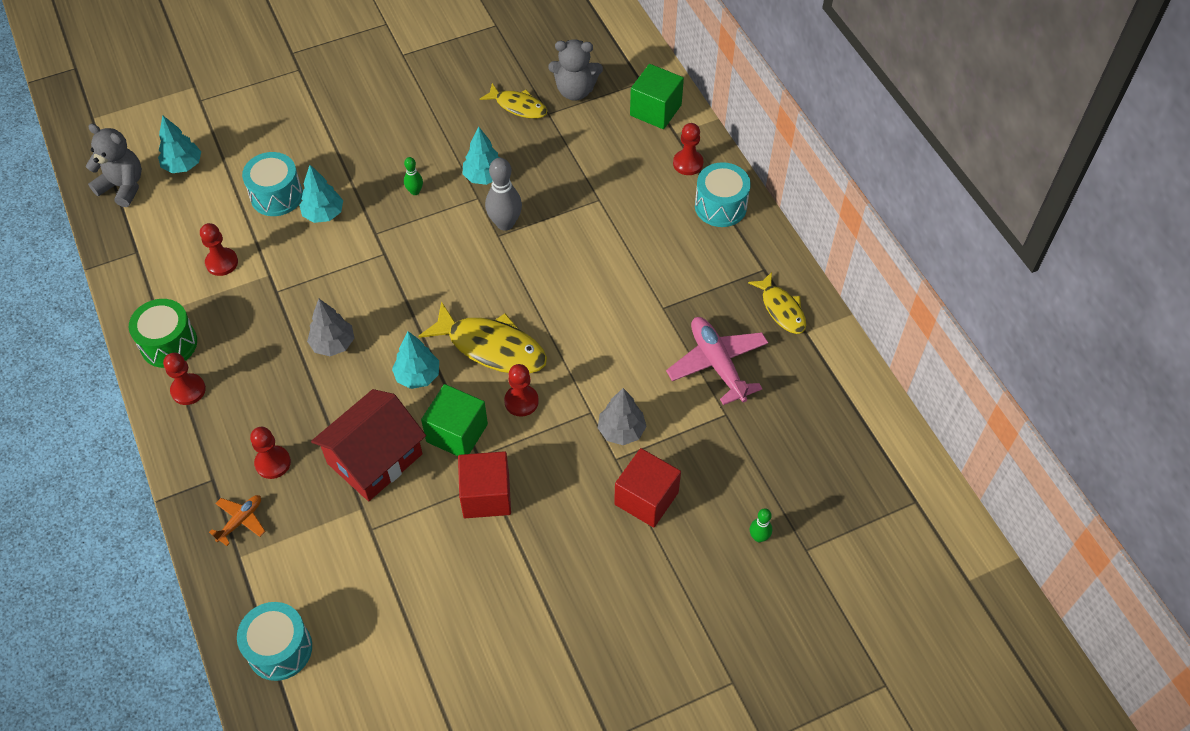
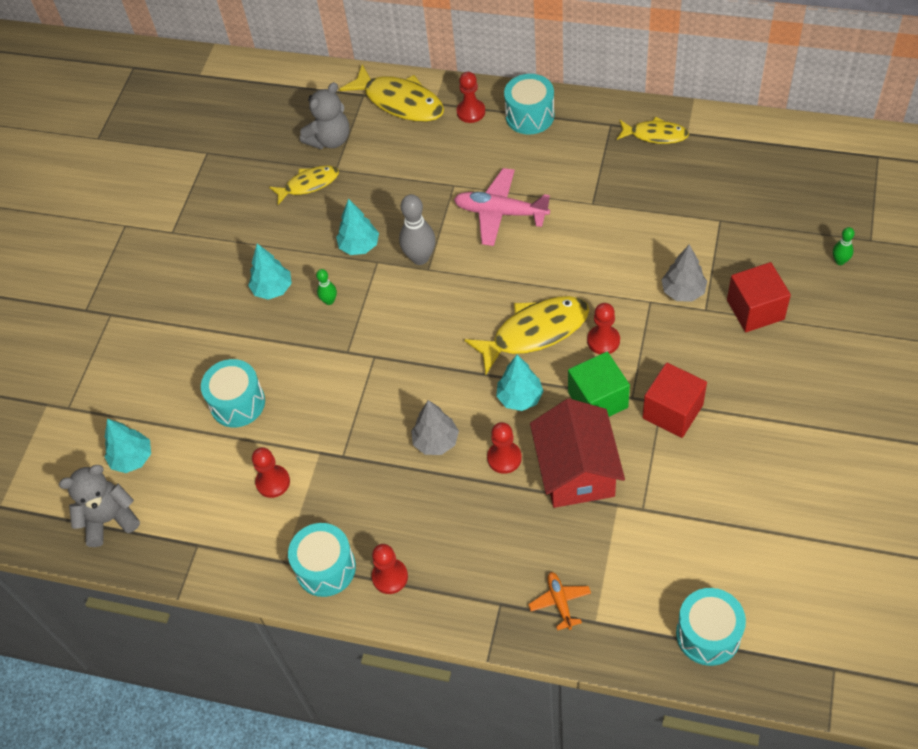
camera: 45 degrees left, 0 degrees up
(169, 344) = (325, 568): green drum -> turquoise drum
(273, 463) = (520, 548): red pawn -> red pawn (504, 458)
(323, 214) = (291, 378): turquoise tree -> turquoise tree (273, 289)
(655, 110) = (400, 102): green cube -> yellow fish
(717, 364) = (671, 200): pink plane -> pink plane (500, 213)

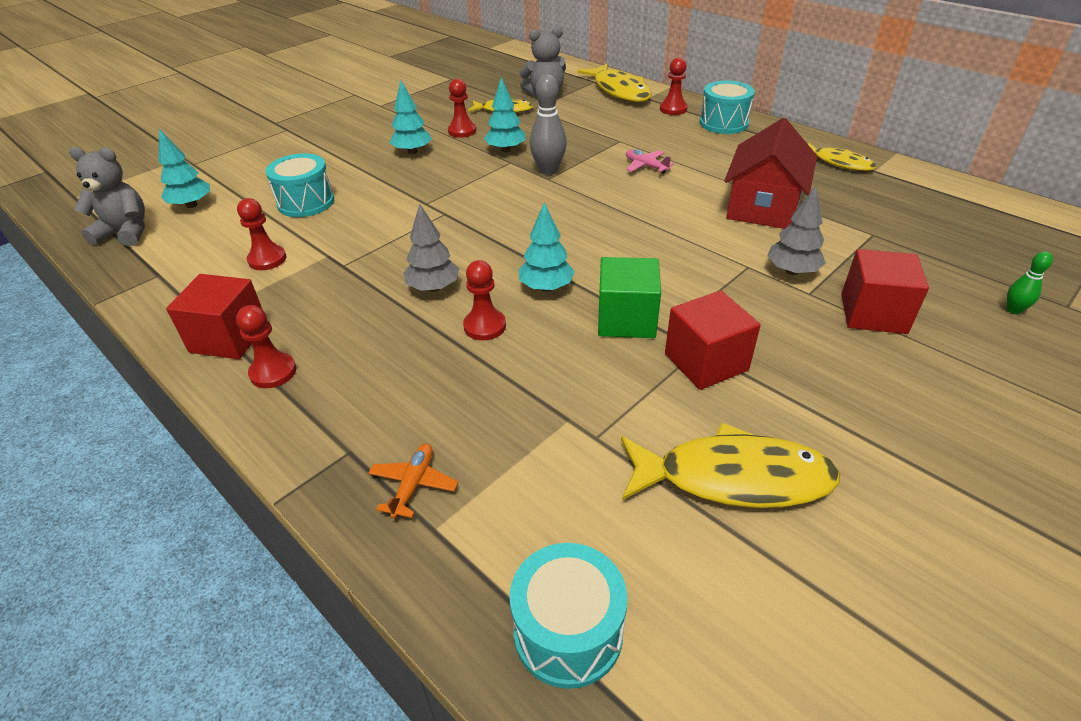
camera: 25 degrees right, 15 degrees down
(325, 568) = (229, 338): turquoise drum -> red cube
(329, 301) = (447, 171): green bowling pin -> none
(500, 213) = (646, 166): pink plane -> pink plane, size x0.53
(535, 332) = (606, 247): yellow fish -> yellow fish (733, 478)
(576, 470) = (550, 368): red house -> red house (763, 206)
(603, 341) = (672, 277): red pawn -> red pawn (462, 131)

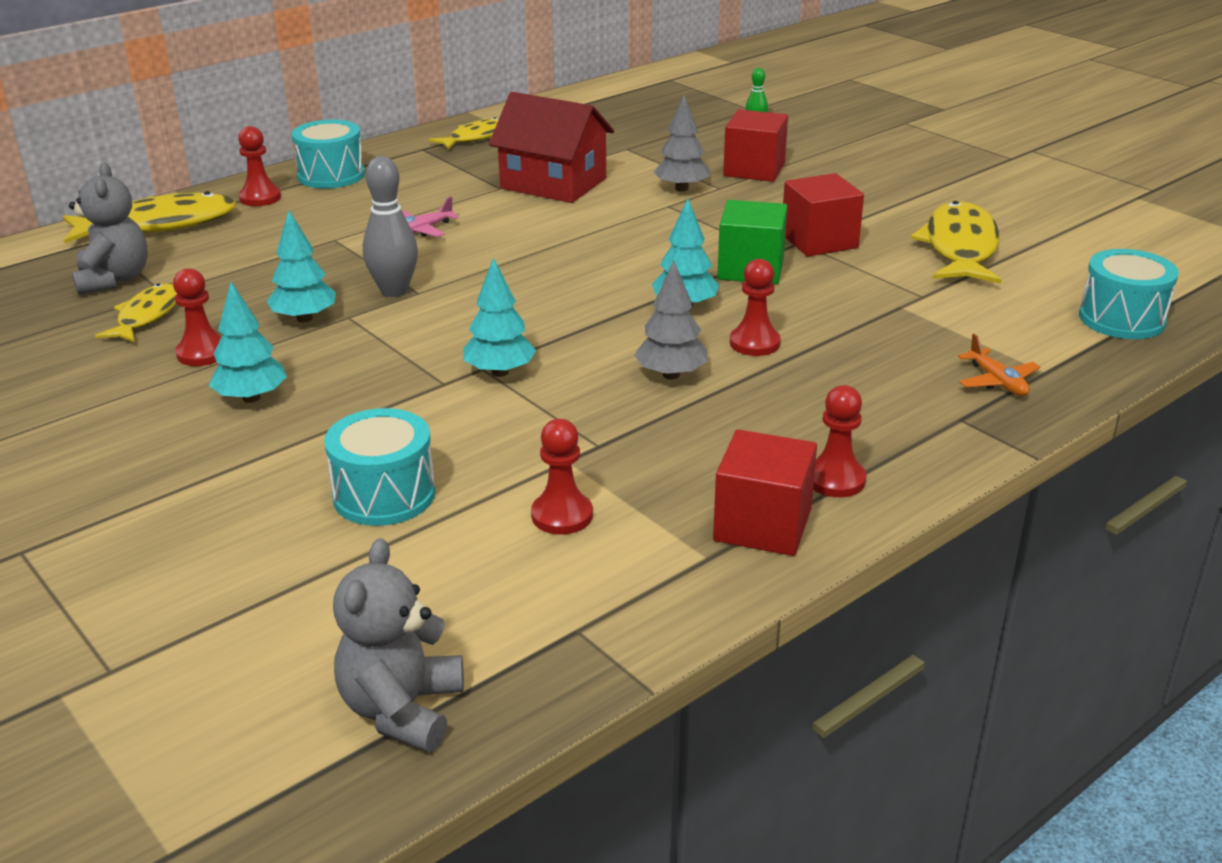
camera: 85 degrees left, 10 degrees down
(191, 205) = (323, 635): turquoise tree -> turquoise tree (500, 372)
(413, 485) = (997, 382): orange plane -> orange plane turned 135 degrees counterclockwise

